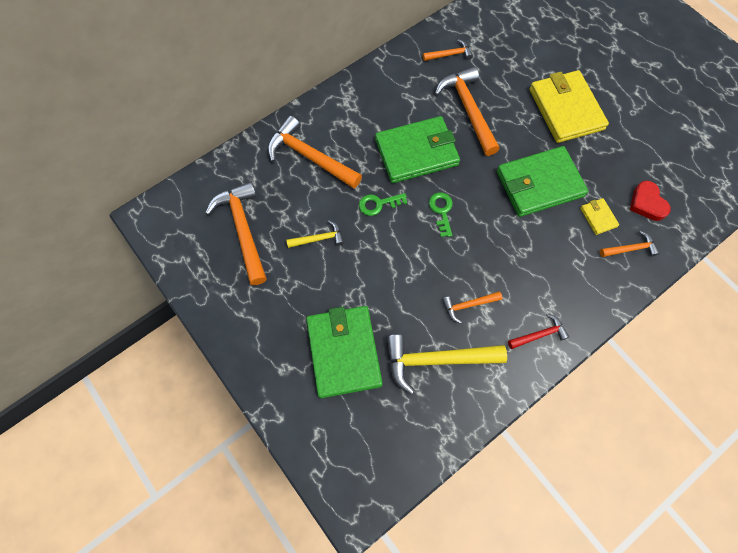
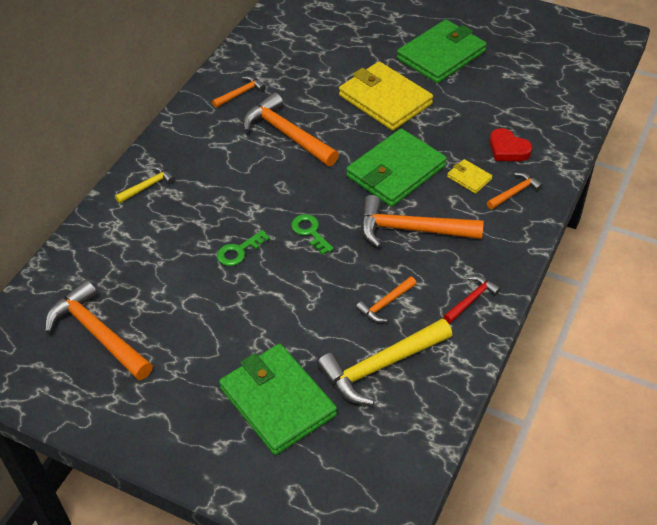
camera: 25 degrees left, 20 degrees down
(309, 157) = (137, 237): orange hammer -> orange hammer (410, 229)
(319, 238) = (191, 308): yellow hammer -> yellow hammer (148, 186)
(416, 152) = (254, 190): green wallet -> green wallet (441, 55)

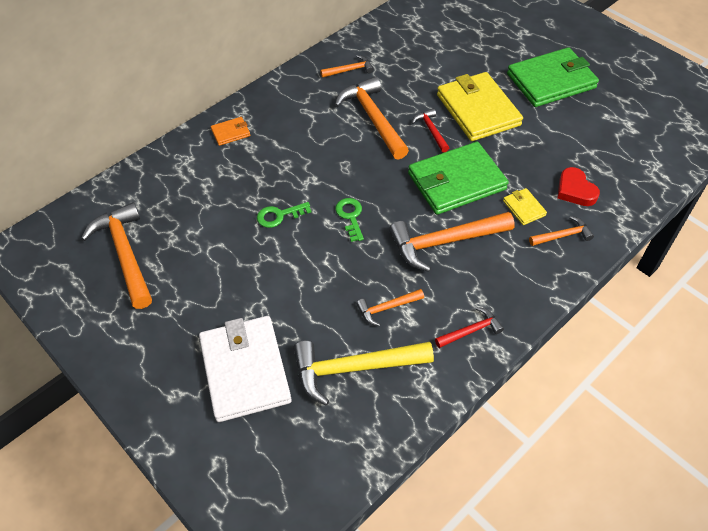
camera: 20 degrees right, 5 degrees up
(148, 186) = (231, 133): yellow hammer -> orange wallet
(277, 401) = (245, 370): green wallet -> white wallet
(349, 130) = (431, 130): none -> red hammer
(410, 229) = (444, 242): orange hammer -> orange hammer turned 45 degrees counterclockwise

